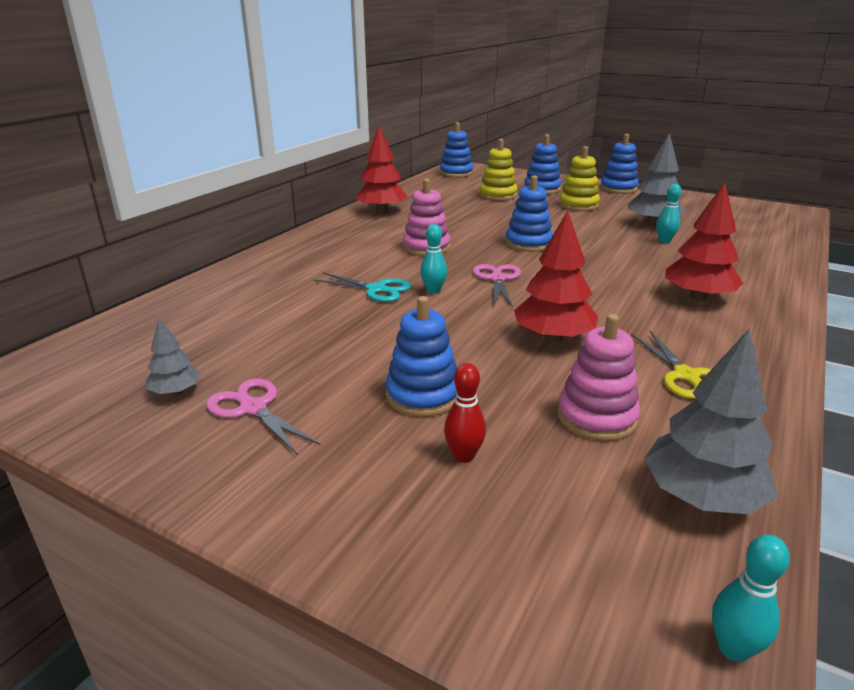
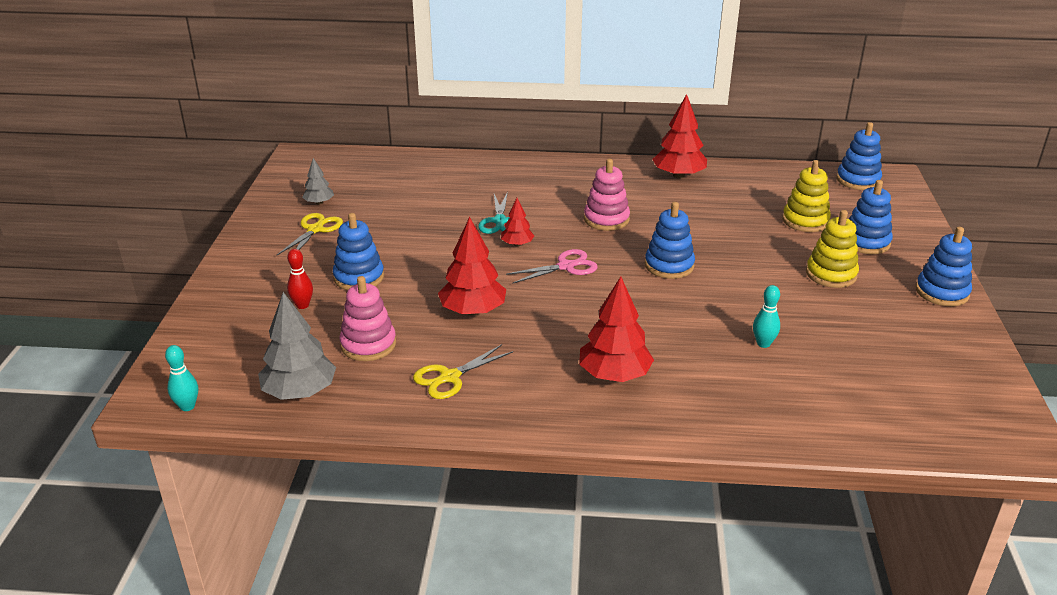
camera: 65 degrees right, 5 degrees up
(253, 408) = (315, 230): pink scissors -> yellow scissors
(433, 291) = (517, 244): turquoise bowling pin -> red tree
(652, 224) = (817, 331): grey tree -> none

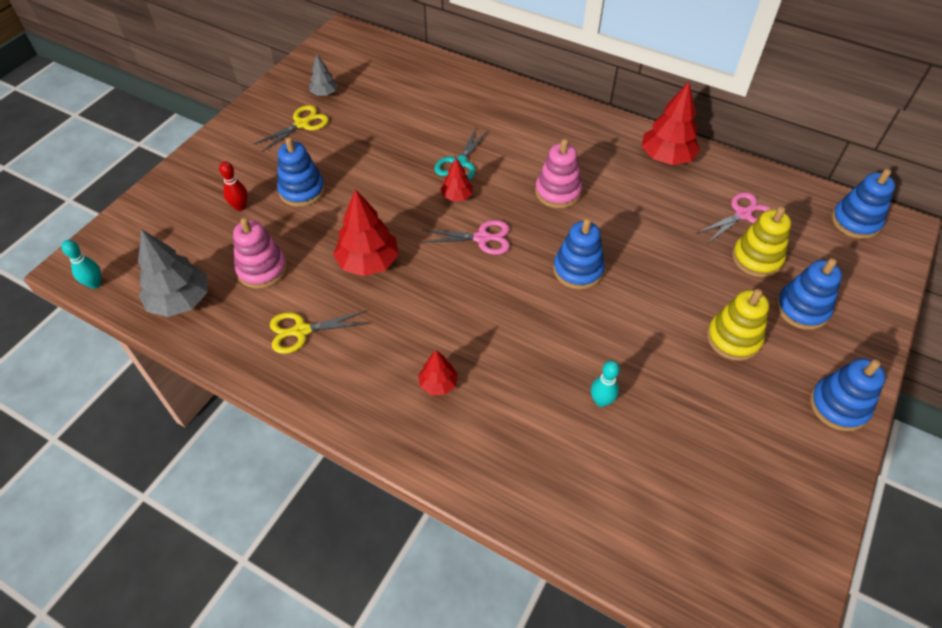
camera: 25 degrees right, 20 degrees up
(614, 375) = (438, 384): red tree -> red tree, size x0.55
(771, 196) = (743, 214): none -> pink scissors

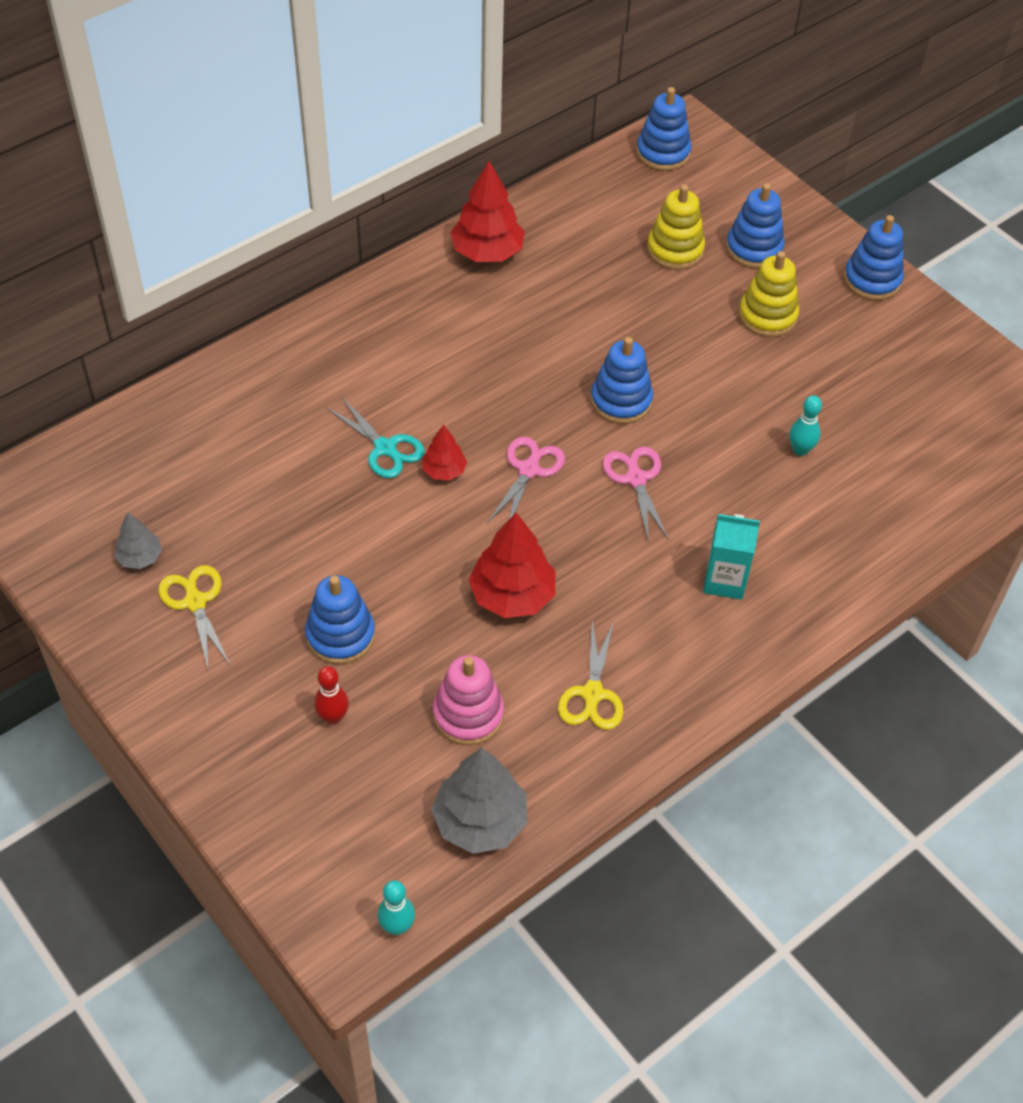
camera: 70 degrees left, 0 degrees up
(438, 384) = (724, 580): red tree -> turquoise carton
(558, 192) = (490, 371): pink stacking toy -> none
(743, 214) = (609, 231): pink scissors -> pink scissors (636, 479)

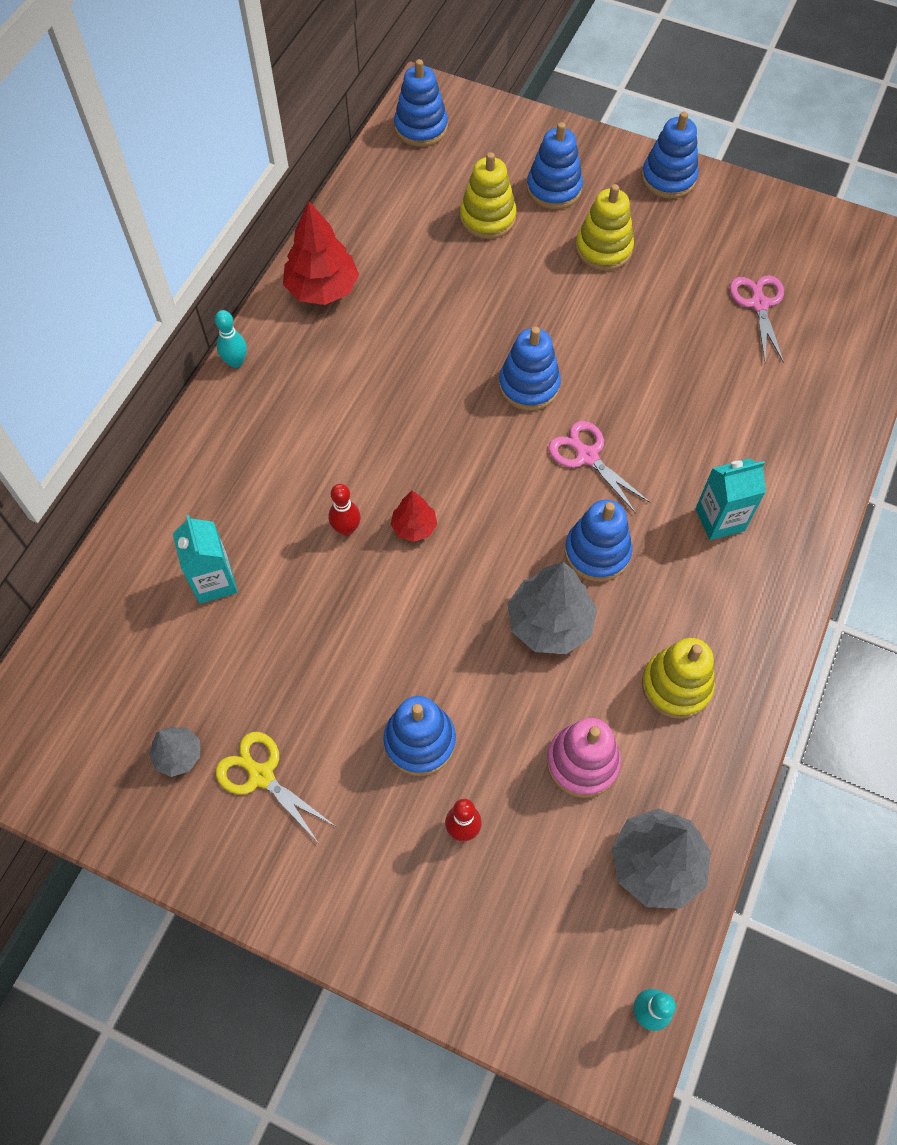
camera: 25 degrees left, 10 degrees up
(250, 442) = (214, 581): none -> turquoise carton
(385, 448) = (346, 529): turquoise scissors -> red bowling pin
(512, 595) = (549, 623): red tree -> grey tree
(528, 470) = (489, 490): pink scissors -> pink scissors (759, 304)
(592, 559) = (597, 552): none -> blue stacking toy
(592, 694) = (676, 686): yellow scissors -> yellow stacking toy
(800, 450) = (706, 365): turquoise bowling pin -> turquoise bowling pin (236, 362)

